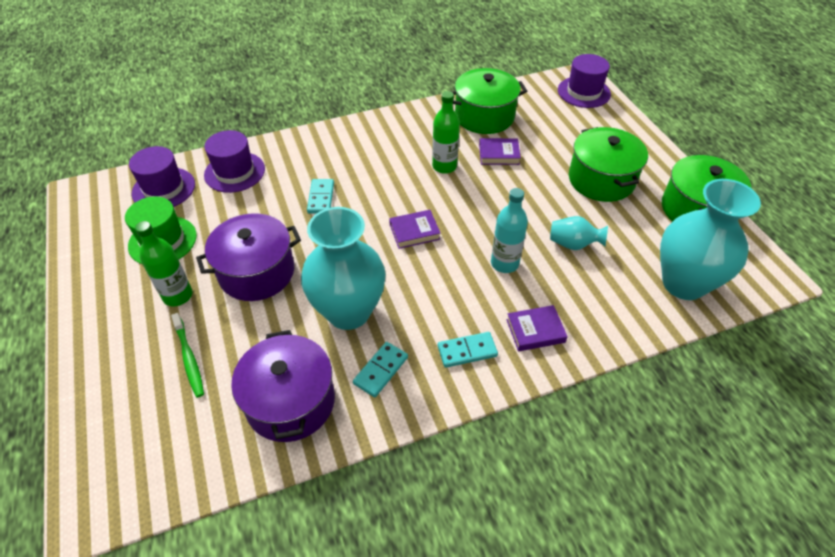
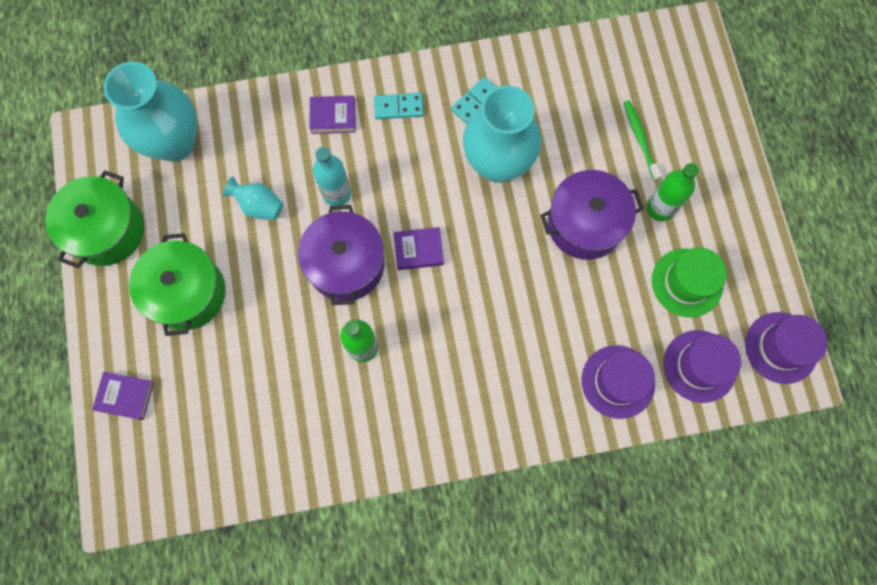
camera: 170 degrees left, 25 degrees up
(290, 401) = (552, 87): purple pot -> purple pot (346, 264)
(321, 198) = (515, 319): turquoise domino -> none
(484, 116) = (286, 438): green pot -> none
(499, 154) = (291, 357): purple book -> purple book (125, 396)
(583, 92) = (130, 469): purple hat -> purple hat (781, 347)

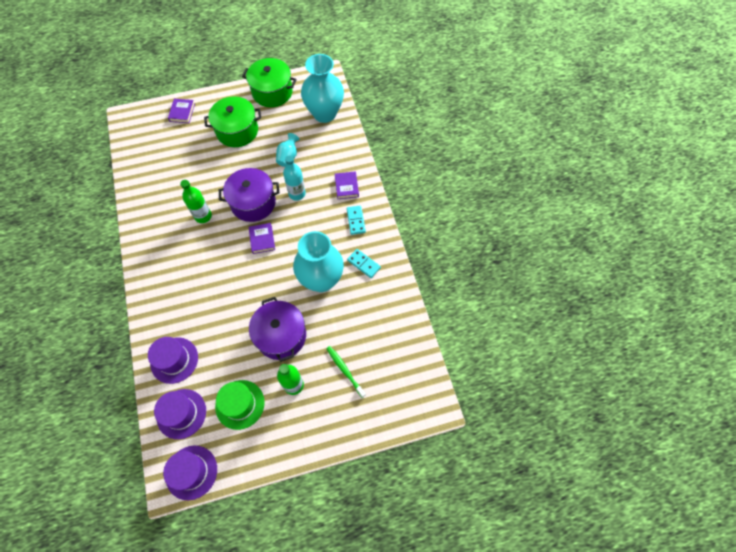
camera: 85 degrees right, 10 degrees down
(640, 139) = (345, 370): green toothbrush -> green toothbrush turned 105 degrees counterclockwise

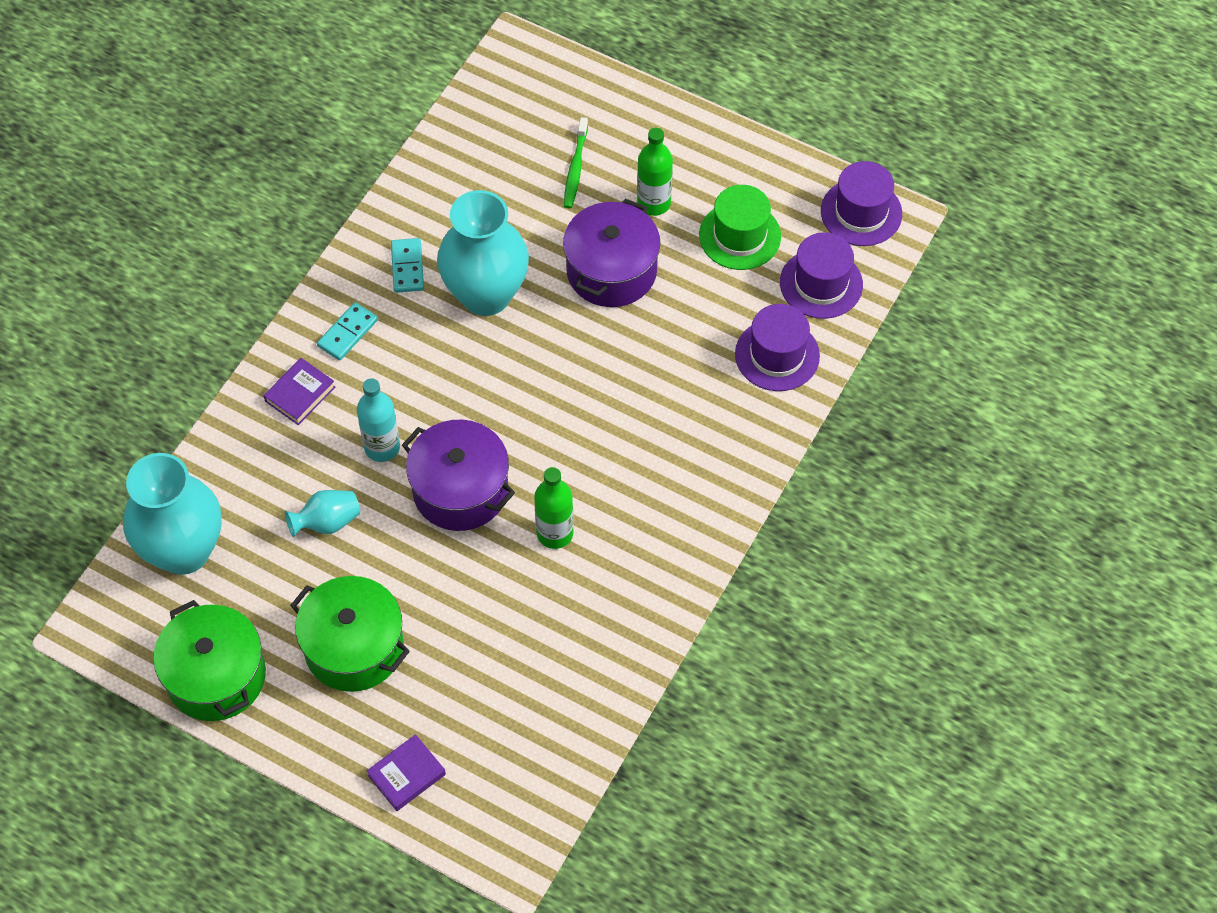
camera: 135 degrees left, 5 degrees down
(262, 239) = (505, 420): purple book -> none

